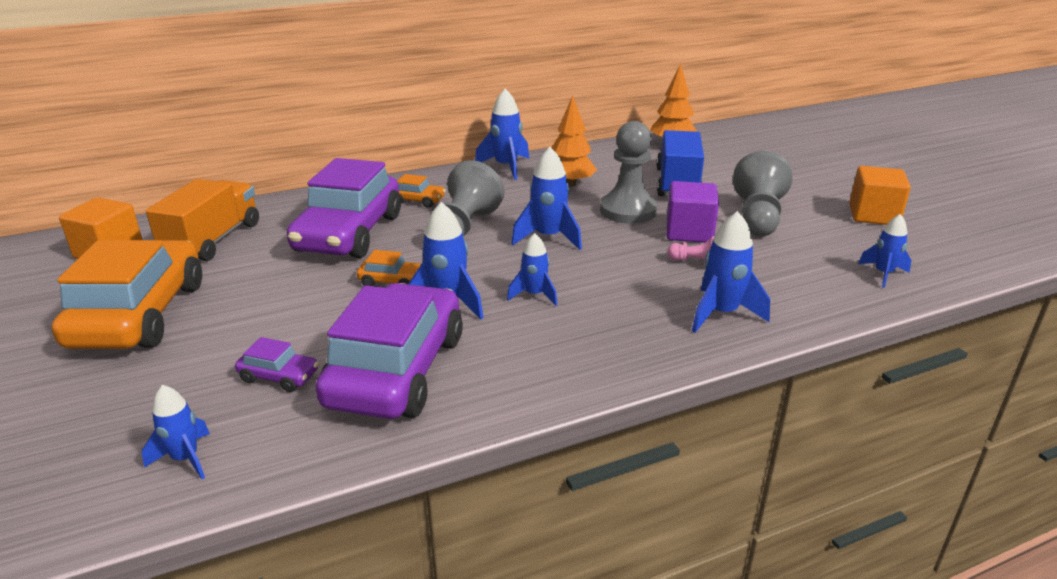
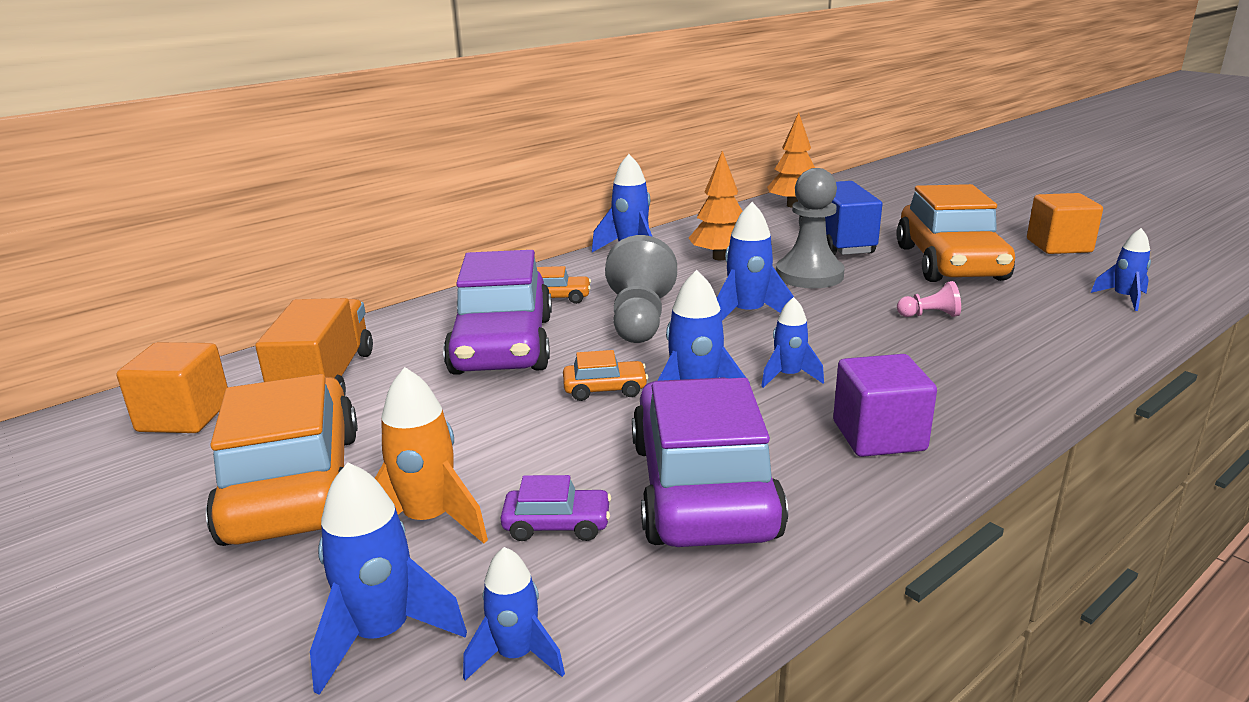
camera: 15 degrees left, 5 degrees down
(202, 356) = (428, 521): none -> orange rocket
(689, 232) = (894, 287): purple cube -> purple cube (878, 436)
(721, 314) = (1007, 362): blue rocket -> blue rocket (382, 635)
(758, 217) = (950, 263): grey pawn -> orange car

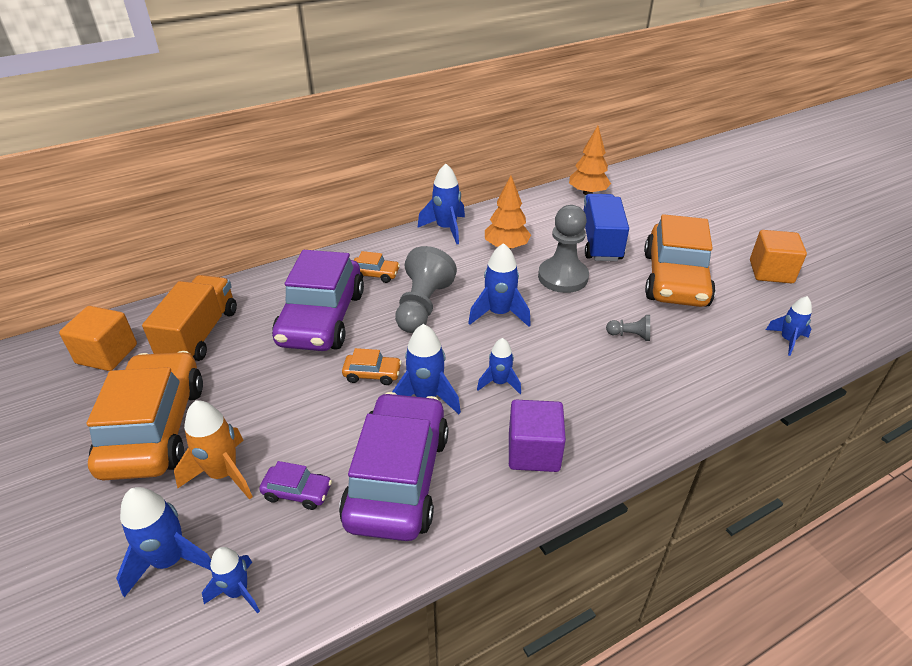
camera: 10 degrees right, 15 degrees up
(929, 315) = (630, 335): pink pawn -> grey pawn

